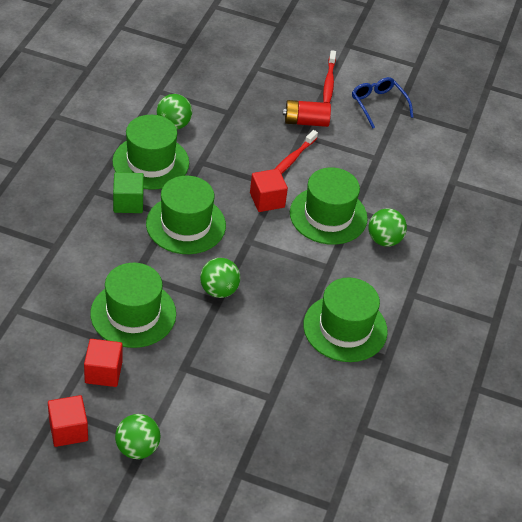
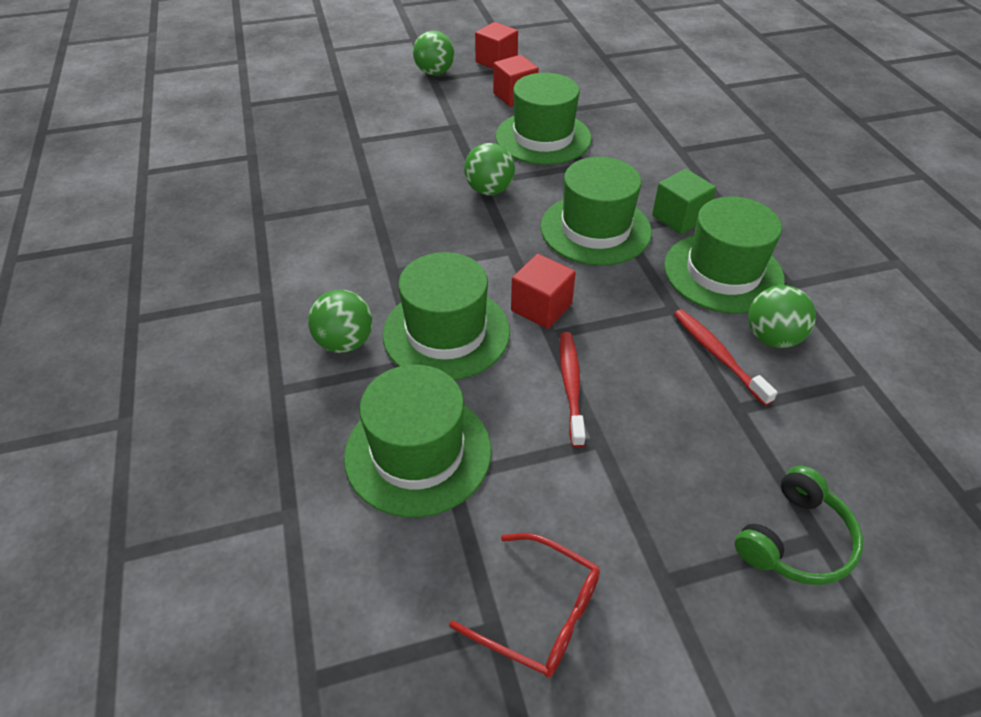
camera: 150 degrees right, 0 degrees up
(265, 71) = (795, 540): none -> green headphones
(306, 122) = (620, 471): red battery -> none
(329, 82) = (675, 604): red toothbrush -> red toothbrush (717, 355)
(345, 328) = (325, 221): green hat -> green hat (418, 453)
(378, 105) = (539, 612): blue glasses -> red glasses

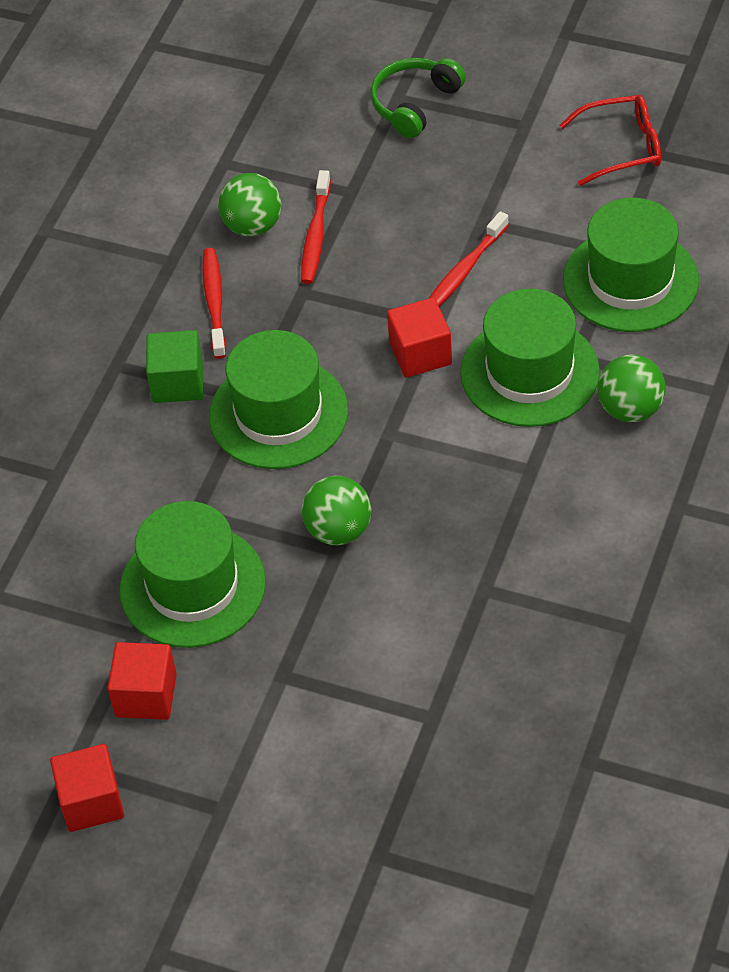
camera: 140 degrees left, 5 degrees up
(435, 73) = (207, 824): green ball -> none
(539, 612) = (621, 147): red glasses -> red glasses turned 105 degrees clockwise
(723, 272) = (214, 302): green hat -> red toothbrush
(795, 540) = (414, 104): green headphones -> green headphones turned 45 degrees counterclockwise

